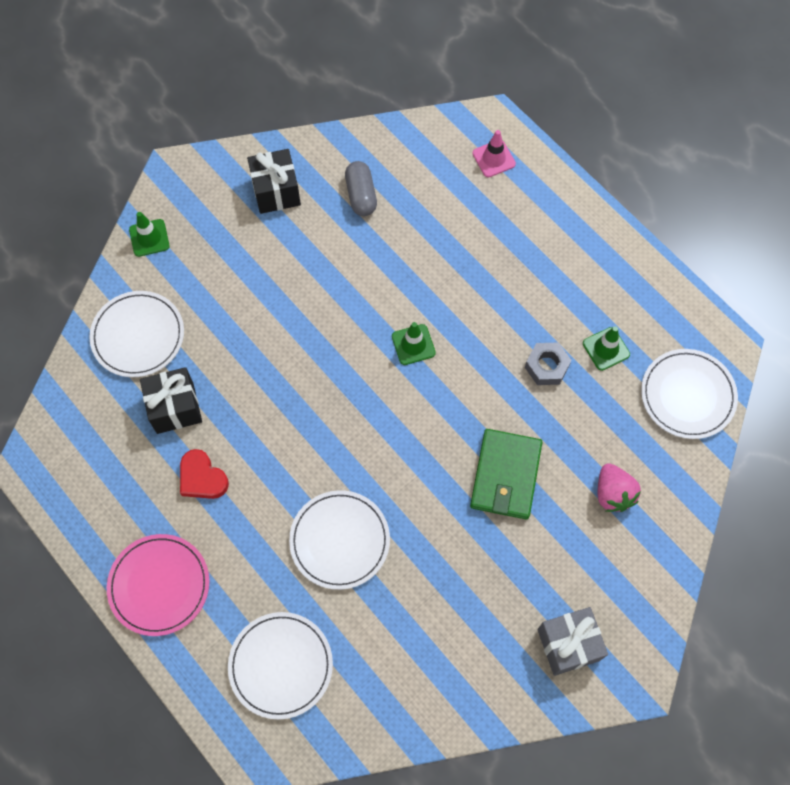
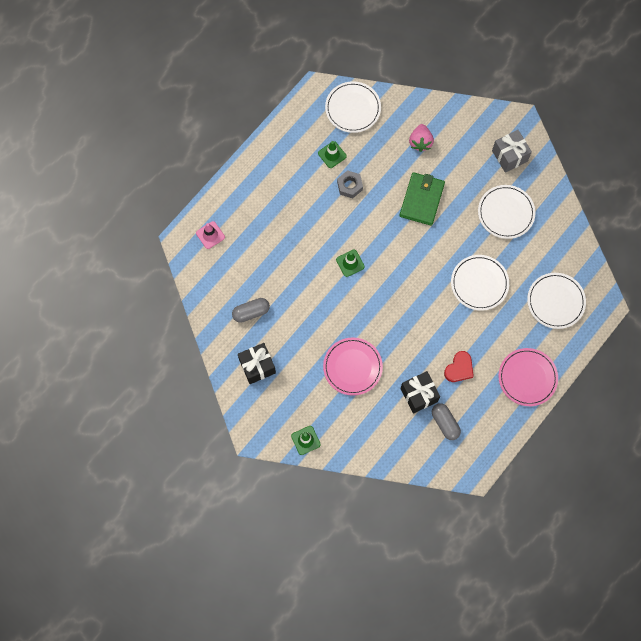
camera: 100 degrees left, 5 degrees up
(120, 438) = (445, 423): none -> grey capsule
(138, 335) = (376, 429): white plate -> white plate (506, 213)
(243, 320) = (352, 367): none -> pink plate
(505, 475) = (422, 200): green wallet -> green wallet turned 75 degrees counterclockwise
(613, 493) = (420, 142): pink strawberry -> pink strawberry turned 120 degrees clockwise

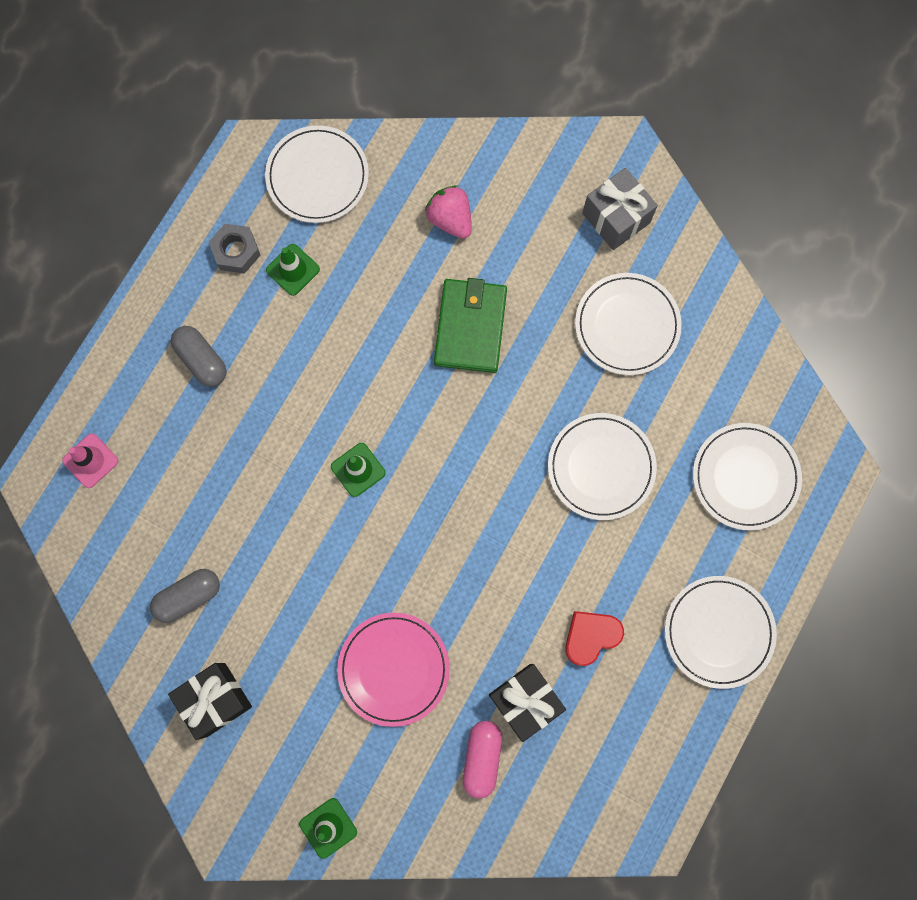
camera: 10 degrees left, 5 degrees up
(349, 186) = (334, 323): grey nut -> grey nut (236, 251)
(391, 419) = (482, 758): none -> pink capsule
(420, 142) = (450, 219): pink strawberry -> pink strawberry turned 150 degrees clockwise
(445, 423) = (582, 747): grey capsule -> grey capsule (201, 360)
(459, 368) = (591, 636): red heart -> red heart turned 150 degrees counterclockwise
(527, 377) = (718, 632): pink plate -> white plate

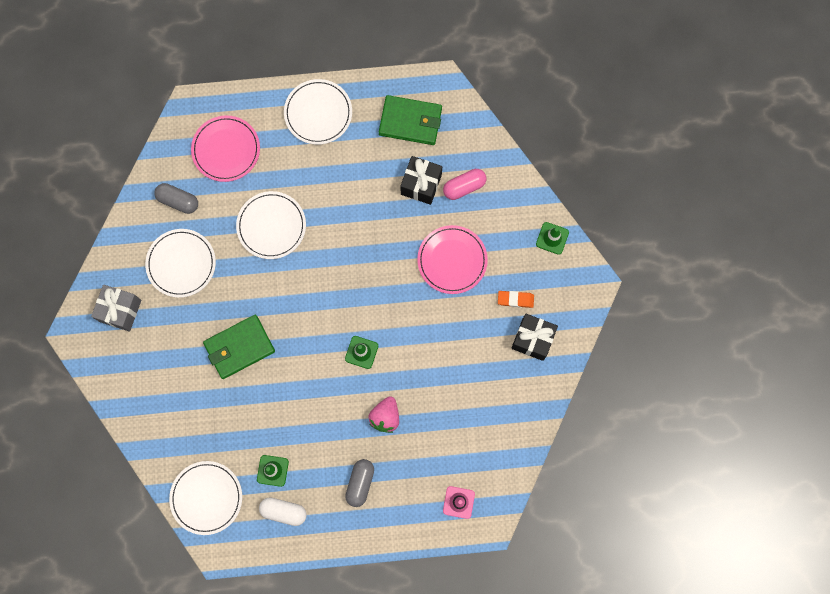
camera: 125 degrees left, 0 degrees up
(188, 596) = (491, 393): grey capsule -> grey capsule (178, 201)
(236, 251) = (283, 511): grey nut -> white capsule
(283, 715) = (515, 299): none -> orange eraser
(450, 219) = (182, 402): pink strawberry -> pink strawberry (385, 417)
(591, 636) = (365, 173): red heart -> none
(623, 750) = (410, 121): none -> green wallet
(745, 477) = (226, 149): white plate -> pink plate

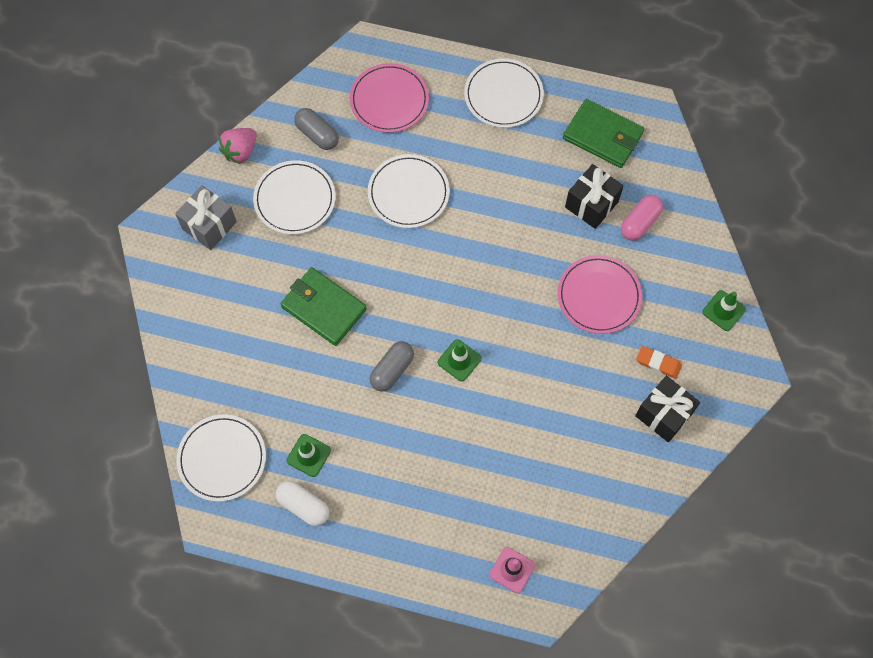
camera: 20 degrees right, 10 degrees down
(239, 347) = (323, 308): green wallet -> green wallet turned 45 degrees clockwise
(360, 483) = (404, 506): grey capsule -> grey capsule (392, 370)
(385, 417) = (460, 441): pink strawberry -> pink strawberry (240, 151)
(464, 187) = (640, 222): pink capsule -> pink capsule turned 45 degrees counterclockwise

